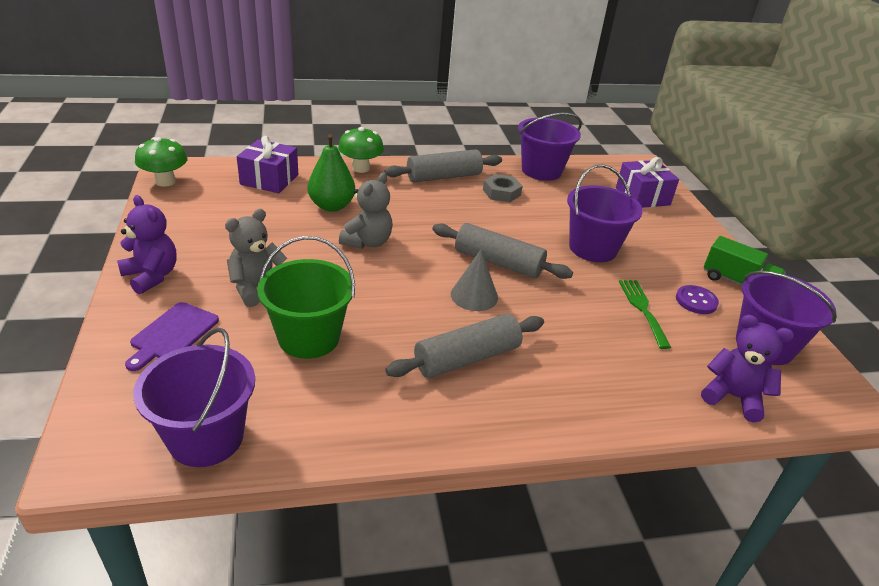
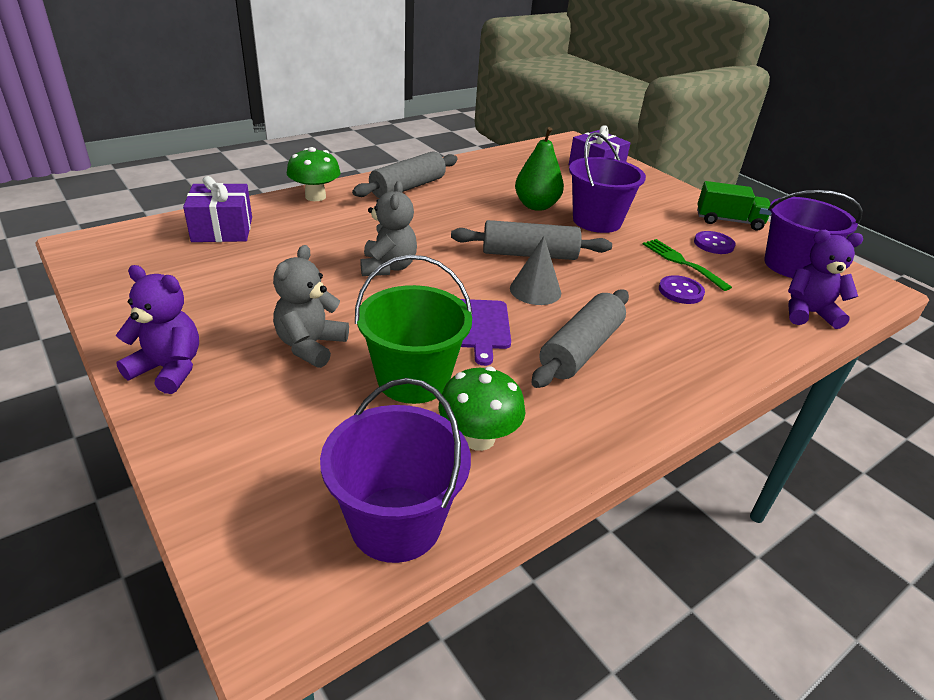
camera: 25 degrees left, 0 degrees up
(165, 181) = (91, 259): green mushroom -> green mushroom (478, 438)
(172, 334) = (254, 425): purple cutting board -> purple cutting board (481, 327)
(331, 206) = (318, 241): green pear -> green pear (536, 206)
(501, 192) = (475, 190): grey nut -> none
(541, 170) = (493, 163): purple bucket -> none
(614, 336) = (680, 291): none -> purple button

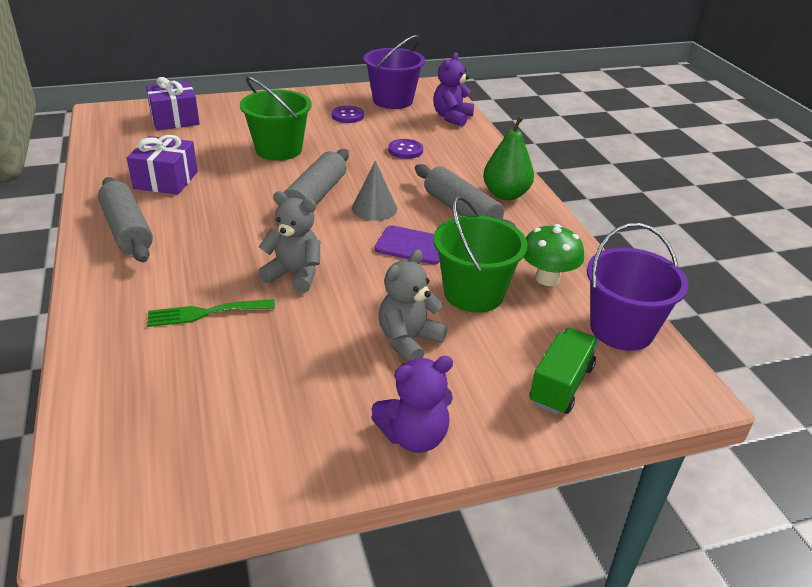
camera: 70 degrees left, 0 degrees up
(168, 369) = (414, 436): purple teddy bear -> purple teddy bear turned 150 degrees counterclockwise
(222, 229) = (132, 382): purple gift -> purple gift (166, 180)
(310, 346) = (408, 341): grey teddy bear -> grey teddy bear turned 90 degrees clockwise
(315, 196) = (97, 298): green mushroom -> none
(536, 206) = (229, 169): green pear -> green pear (505, 194)
(597, 221) = (279, 150): purple bucket -> green bucket
(681, 262) = (366, 136): green fork -> green fork (205, 313)
(728, 221) = (317, 98): green truck -> green truck (561, 385)

